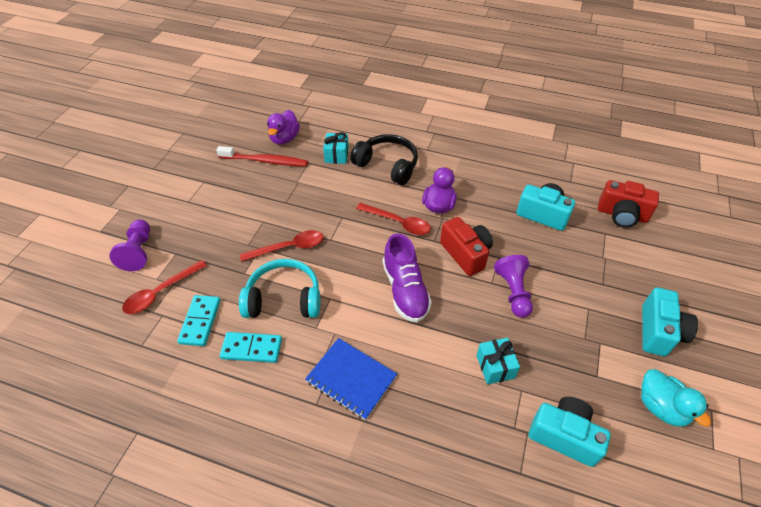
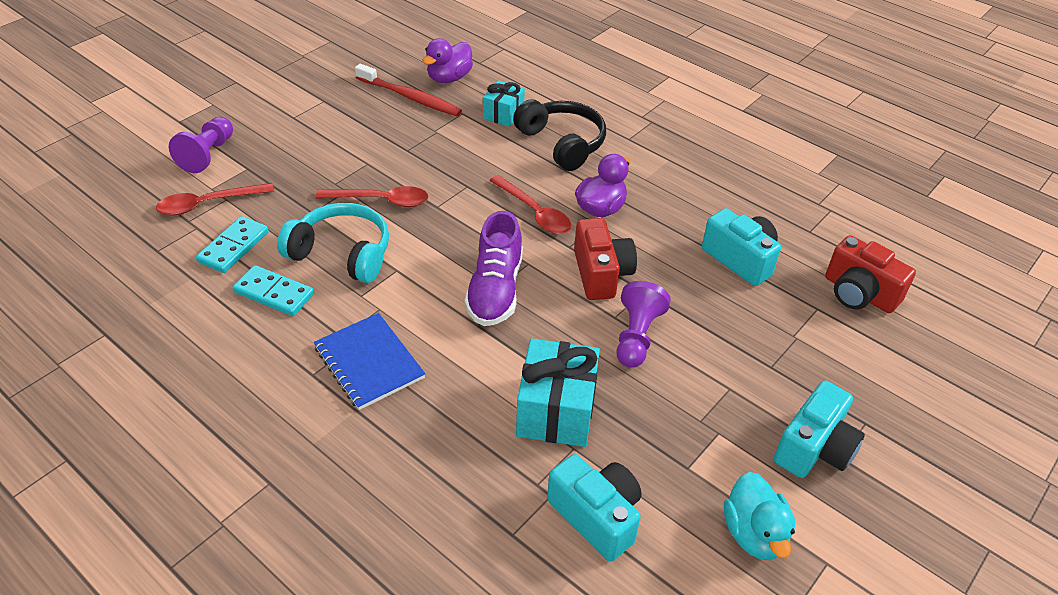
camera: 20 degrees right, 5 degrees down
(495, 366) = (556, 410): turquoise gift -> turquoise gift, size x1.69

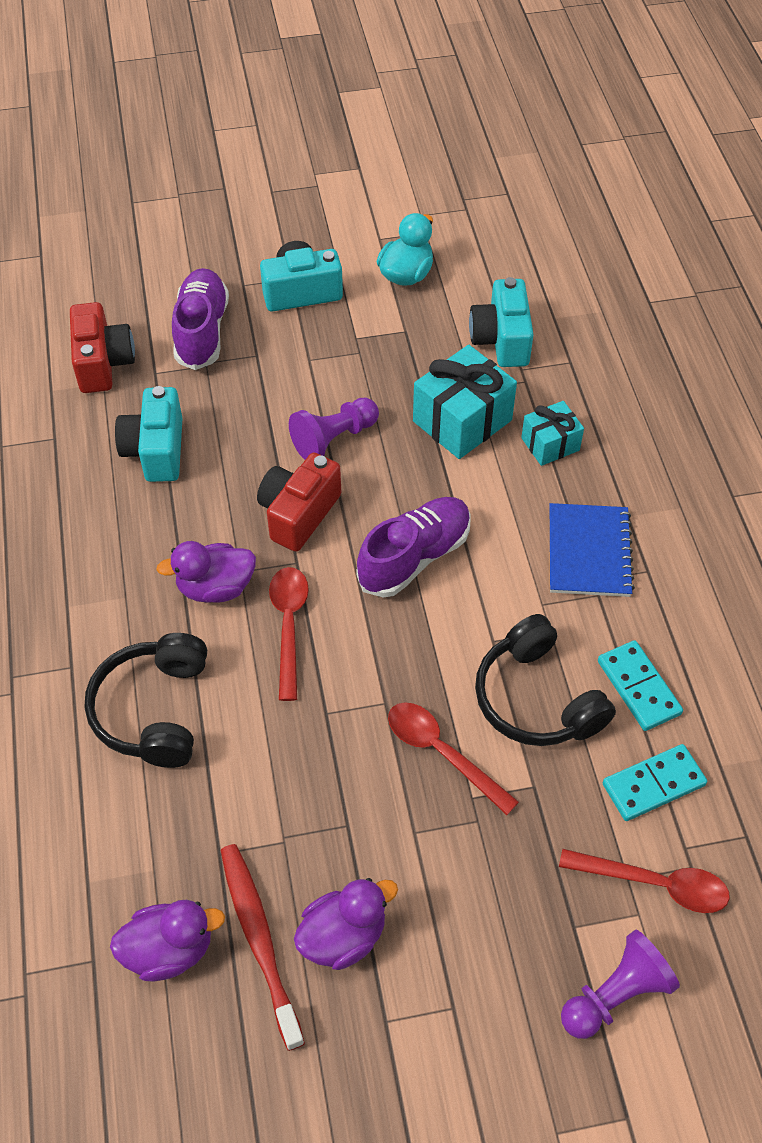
camera: 140 degrees left, 10 degrees up
(341, 253) = (537, 698): turquoise headphones -> black headphones
(370, 115) = (343, 936): none -> purple duck
(503, 114) = (170, 814): turquoise gift -> turquoise gift (550, 444)
(834, 360) = (202, 331): none -> purple shoe

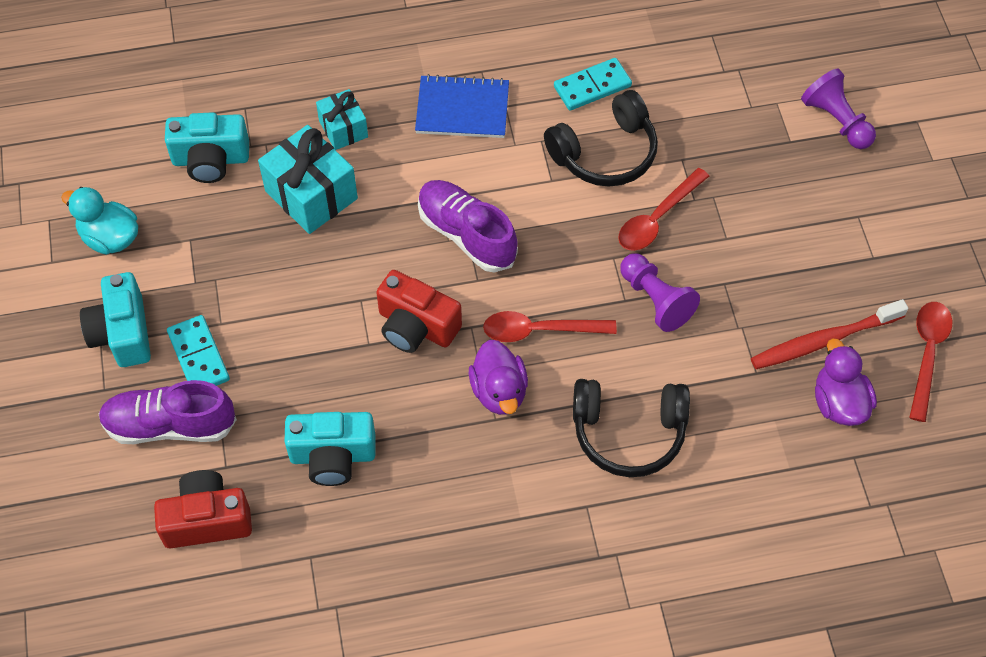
camera: 90 degrees left, 5 degrees up
(334, 439) = (327, 299): purple pawn -> purple pawn (655, 300)
(343, 936) = (814, 285): purple duck -> none
(653, 784) = (675, 85): turquoise domino -> turquoise domino (198, 356)
(654, 884) = (753, 91): red spoon -> red spoon (927, 354)

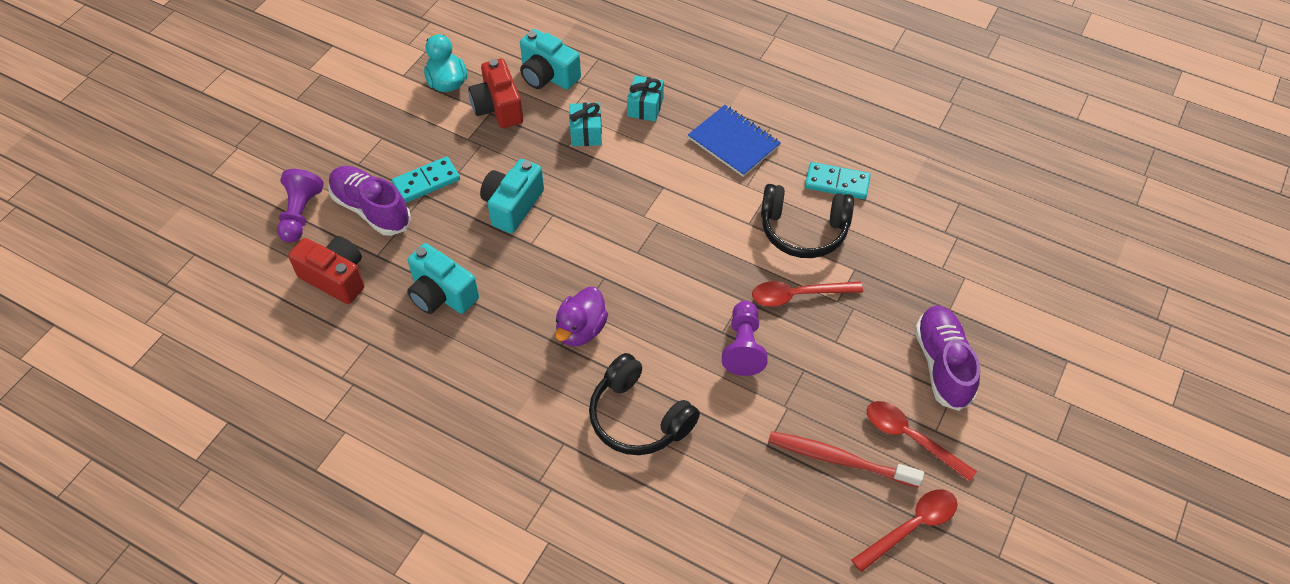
camera: 40 degrees right, 5 degrees down
(122, 333) = (399, 140): turquoise camera -> turquoise camera (512, 205)
(198, 356) = (426, 182): turquoise domino -> turquoise domino turned 45 degrees clockwise
(311, 195) = (586, 133): turquoise gift -> turquoise gift, size x0.59
(416, 326) = (570, 253): red camera -> red camera (498, 107)
(466, 235) = (658, 220): purple shoe -> purple shoe (942, 364)
(539, 330) = (645, 311): red spoon -> red spoon (910, 438)
(836, 120) = (1000, 318): purple pawn -> purple pawn (300, 214)
(839, 402) = (808, 509): purple duck -> none

